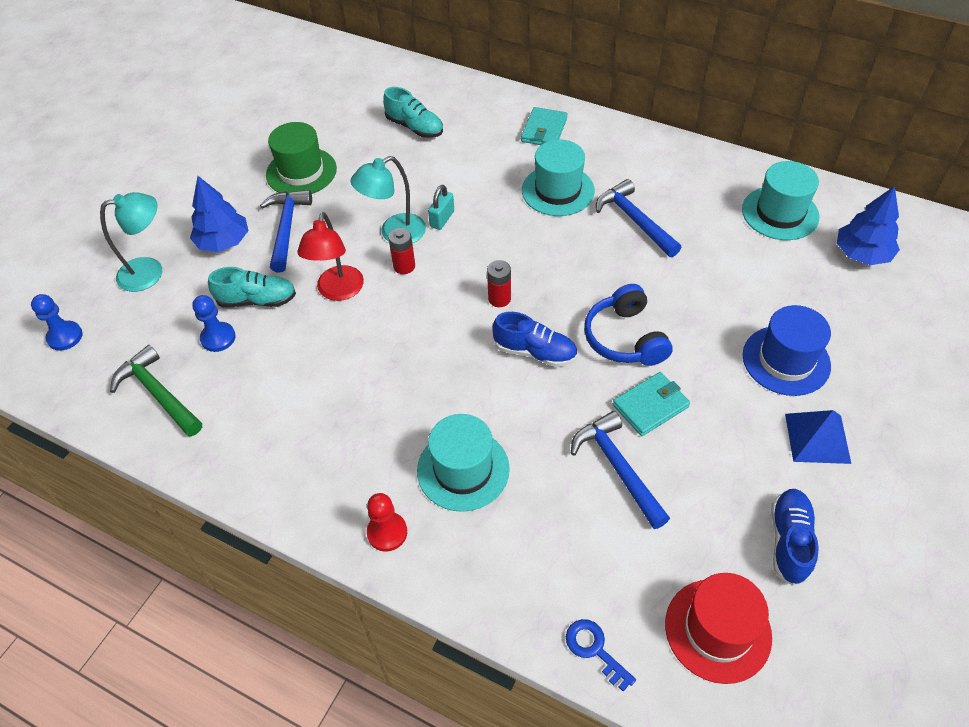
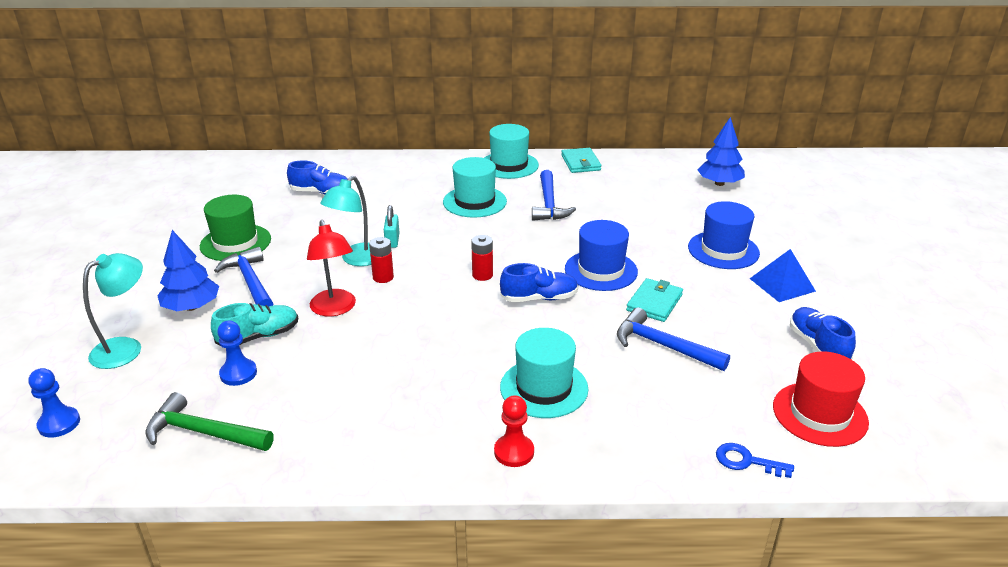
camera: 30 degrees left, 20 degrees down
(415, 127) = (321, 192): turquoise shoe -> blue shoe
(544, 130) = (434, 171): turquoise wallet -> turquoise wallet (581, 163)
(625, 338) = (601, 270): blue headphones -> blue hat
(635, 220) = (549, 204): blue hammer -> blue hammer turned 120 degrees counterclockwise
(780, 213) = (647, 176): turquoise hat -> turquoise hat (509, 165)

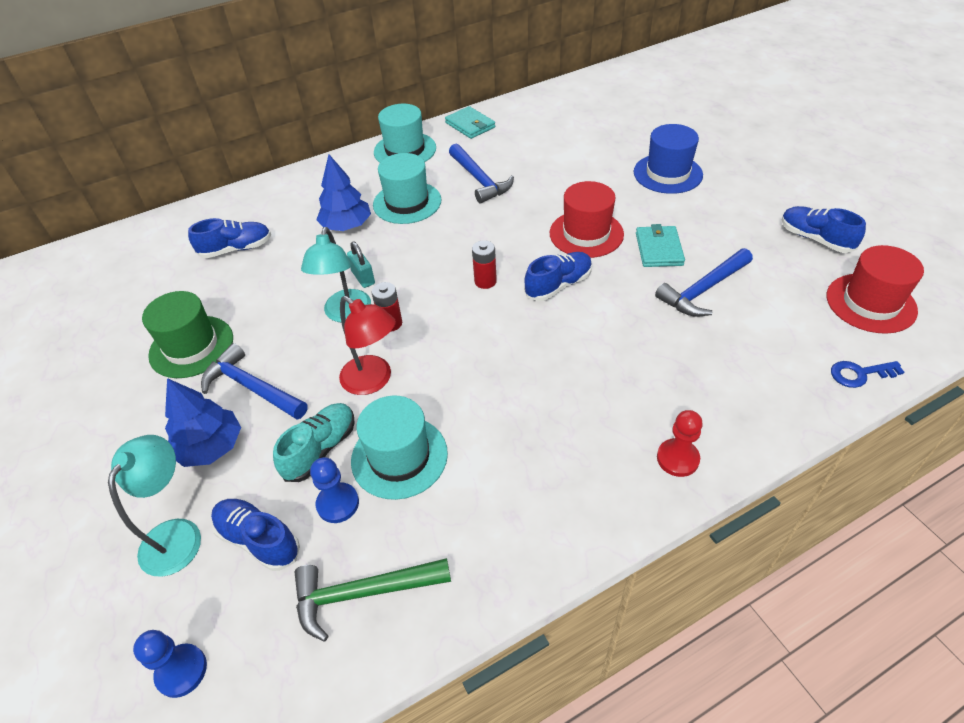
camera: 25 degrees left, 15 degrees up
(170, 372) = (258, 540): none -> blue shoe
(544, 388) = (644, 379): turquoise hat -> turquoise hat (399, 457)
(601, 270) = (586, 234): blue hat -> red hat
(663, 346) = (703, 290): blue hammer -> blue hammer turned 45 degrees counterclockwise
(719, 183) = (607, 106): blue tree -> blue tree (346, 226)
(782, 285) = (740, 190): blue pyramid -> none

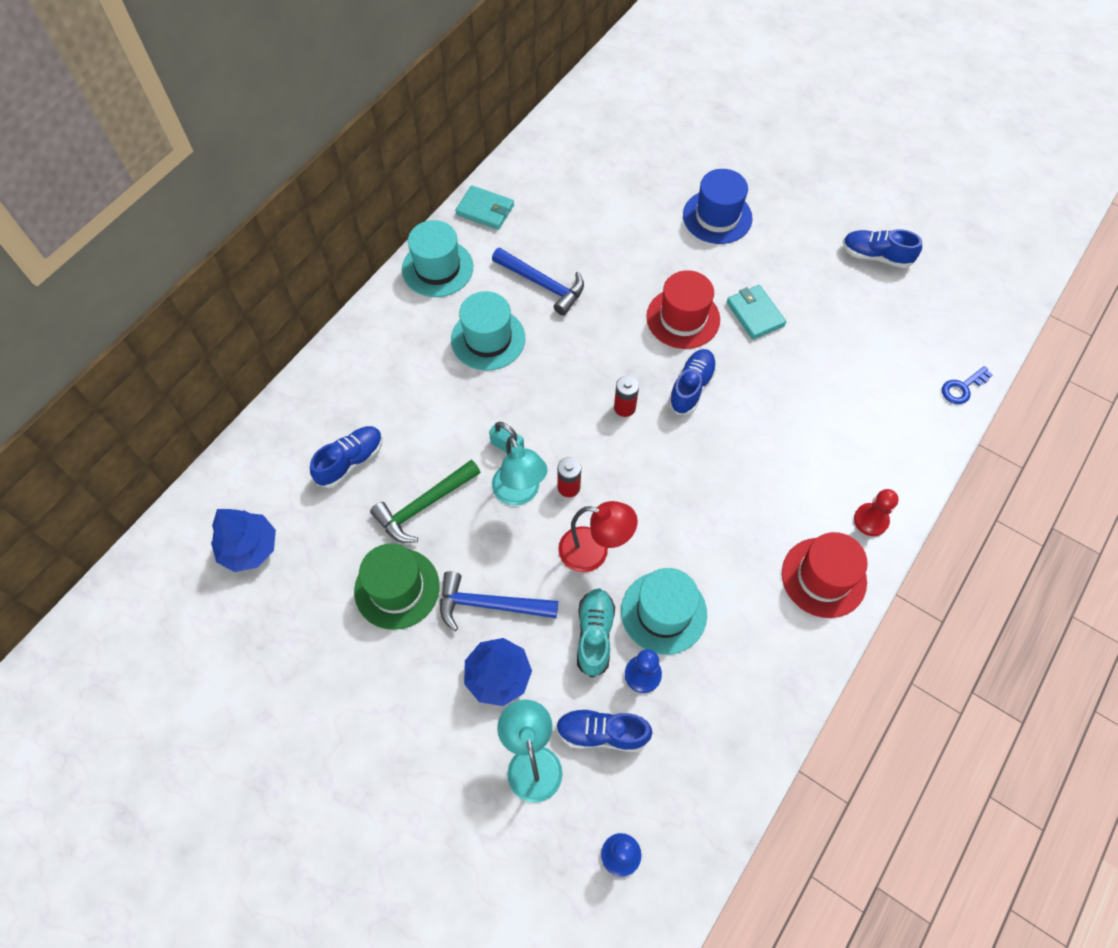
camera: 30 degrees left, 15 degrees up
(346, 226) = (446, 390): blue tree -> blue tree (249, 548)
(363, 593) = (711, 733): green hammer -> green hammer (424, 505)
(703, 290) = (813, 347): blue hammer -> none
(870, 303) = (944, 312): red hat -> red hat (823, 577)

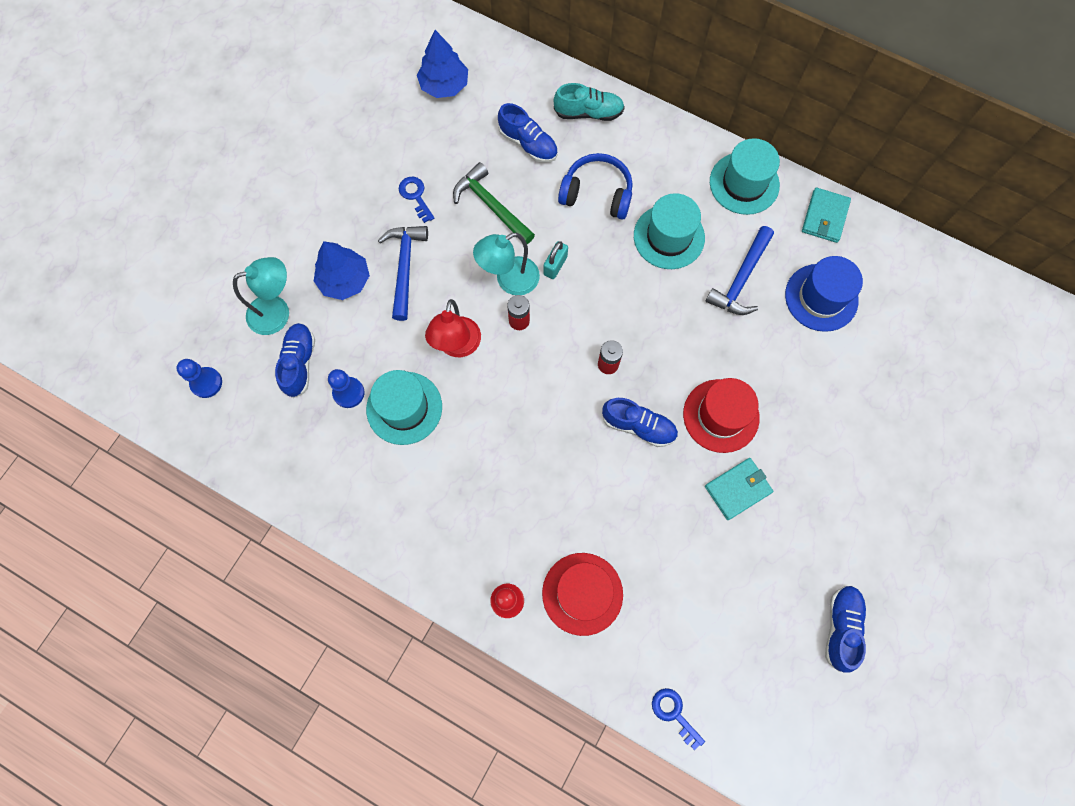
camera: 85 degrees right, 10 degrees up
(397, 588) = (415, 196): green hat -> blue key
(426, 399) = (597, 194): none -> blue headphones
(594, 635) = (382, 352): turquoise shoe -> turquoise shoe (588, 113)
(717, 217) = (863, 448): blue hat -> blue hat (821, 297)
(823, 577) = (445, 551): red hat -> red hat (582, 593)

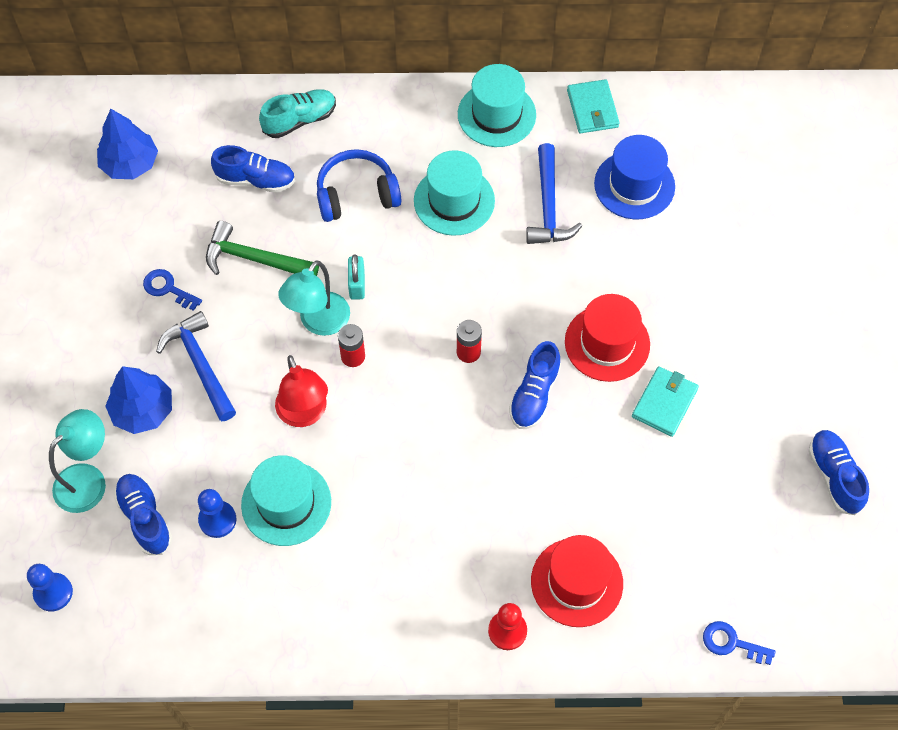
camera: 30 degrees left, 10 degrees down
(638, 426) = (534, 395): blue shoe -> blue shoe turned 120 degrees clockwise

